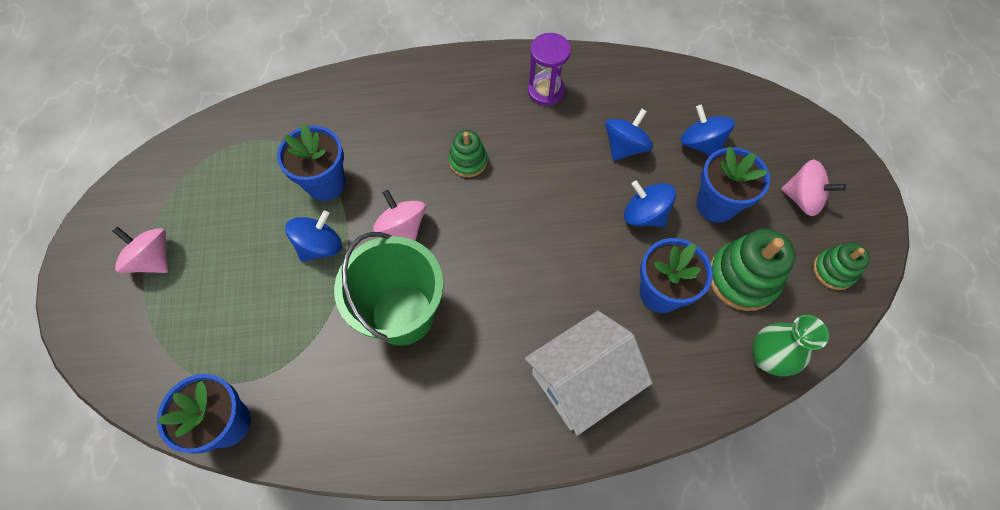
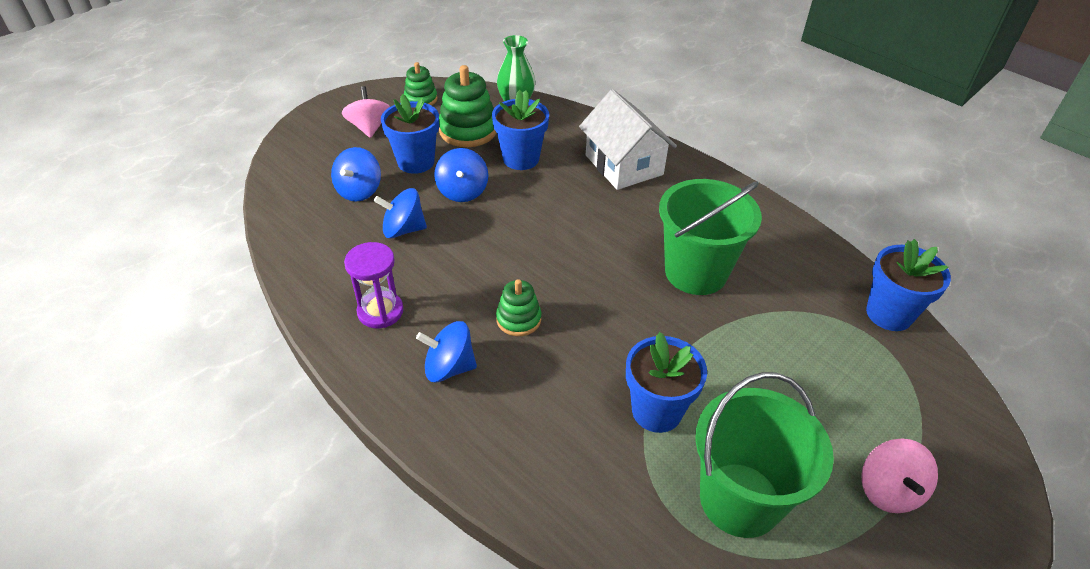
camera: 130 degrees left, 20 degrees down
(236, 177) = (740, 499): none -> green bucket
(320, 246) = (713, 365): blue spinning top -> blue spinning top (449, 367)
(402, 227) = (631, 321): pink spinning top -> none
(582, 380) = (624, 165): white house -> white house turned 45 degrees clockwise

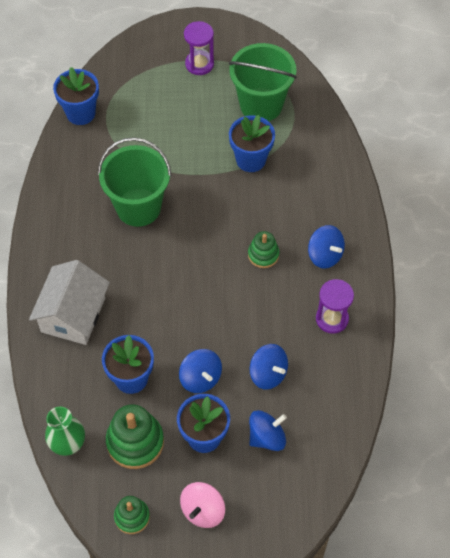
camera: 135 degrees left, 15 degrees up
(462, 191) = (200, 378): blue spinning top -> blue spinning top turned 105 degrees clockwise
(888, 490) = (199, 64): pink spinning top -> purple hourglass

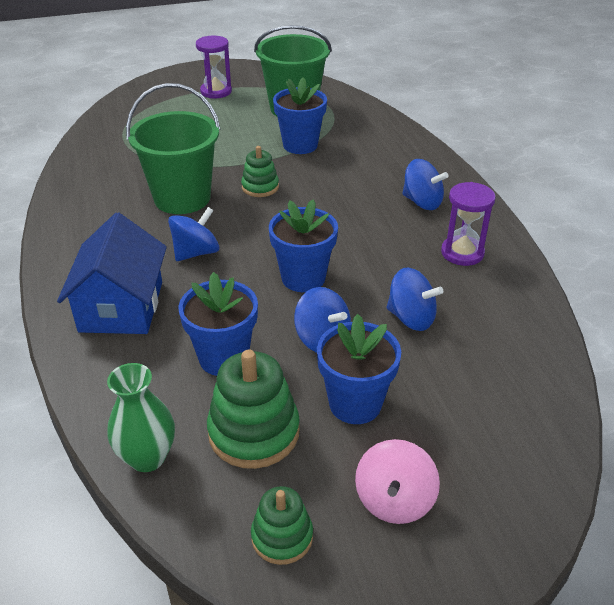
camera: 15 degrees left, 20 degrees down
(73, 315) = (121, 306): white house -> blue house
(80, 113) = (92, 139): blue flower pot -> blue flower pot (303, 278)
(263, 255) = (350, 213): green stacking toy -> green stacking toy (260, 187)
(267, 437) = (445, 386): blue spinning top -> blue spinning top (196, 252)

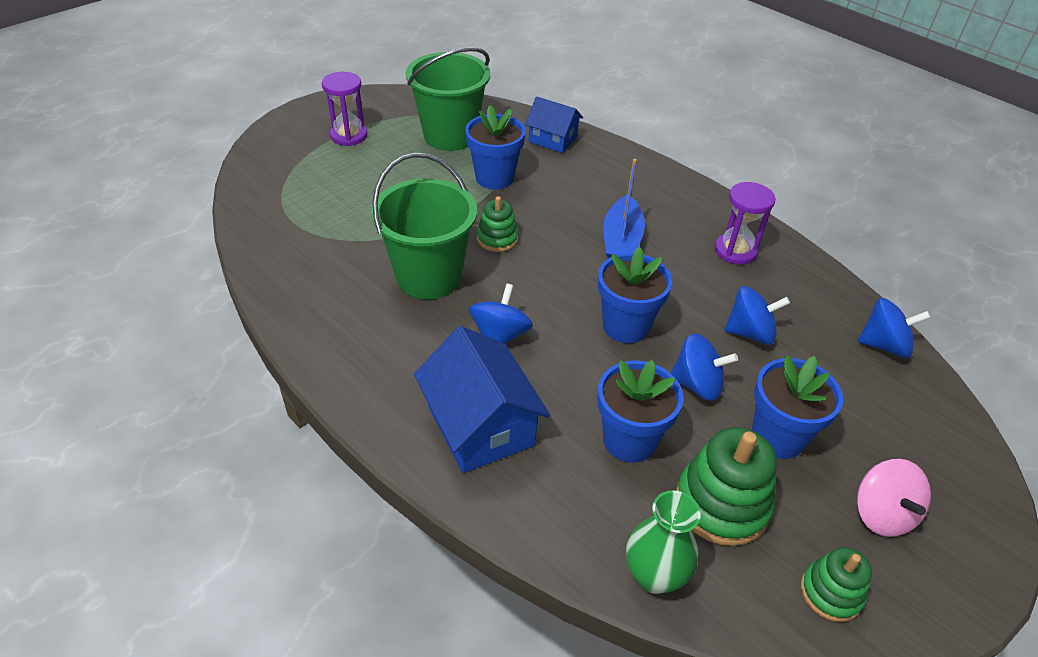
camera: 30 degrees left, 5 degrees up
(363, 216) = (621, 240): none -> blue boat
(377, 130) = (552, 139): none -> blue house
(422, 202) = (659, 208): blue spinning top -> blue spinning top (884, 345)

